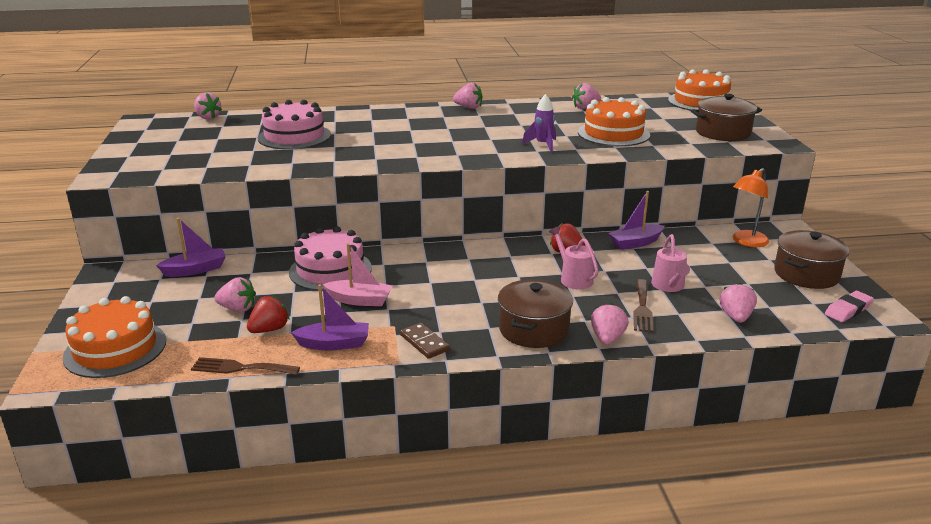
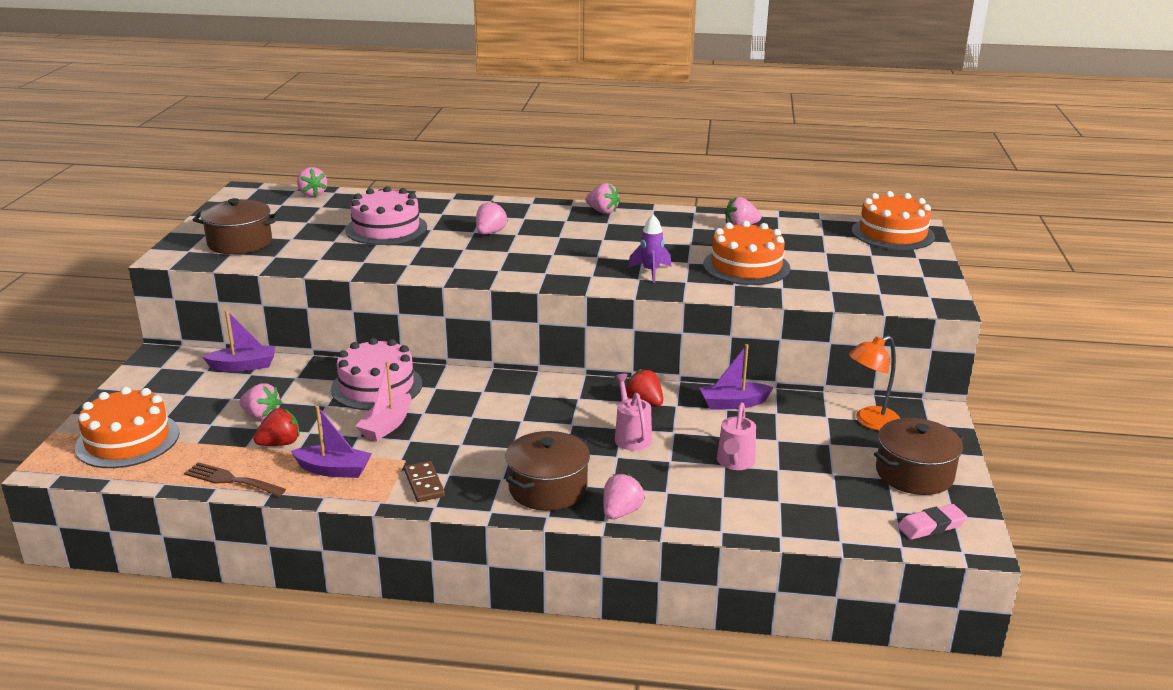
camera: 15 degrees right, 0 degrees up
(360, 300) = (387, 426): pink boat -> pink boat turned 90 degrees clockwise
(642, 308) = (685, 484): brown fork -> none
(723, 133) = (883, 281): brown pot -> brown pot (240, 243)
(735, 317) = (787, 512): pink strawberry -> pink strawberry (490, 233)

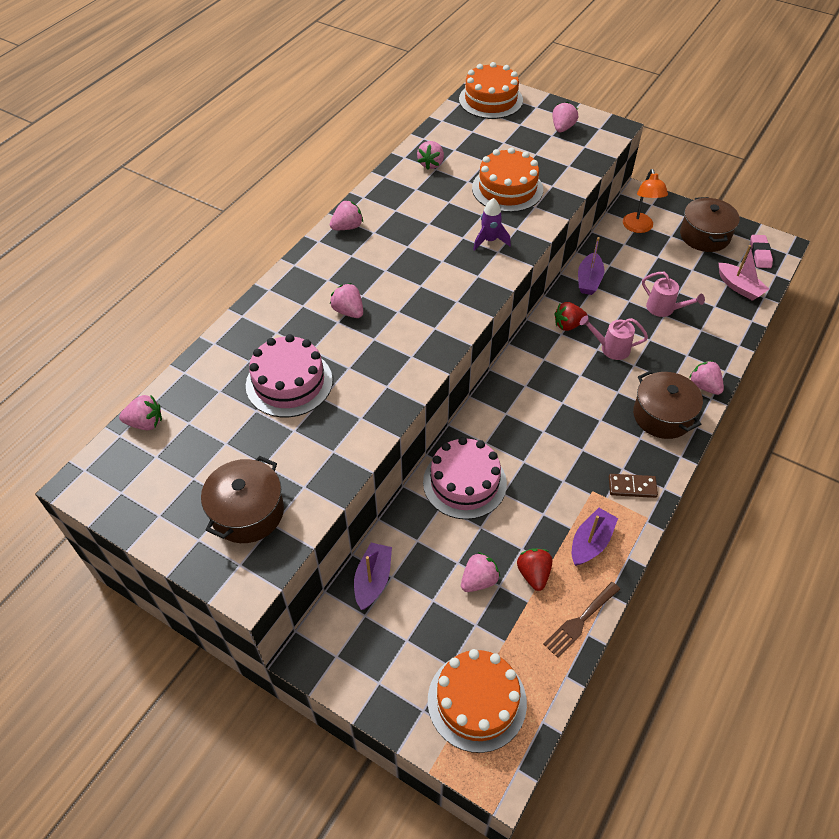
camera: 65 degrees left, 25 degrees up
(387, 426) = (535, 491): pink boat -> pink boat (739, 287)
(897, 276) = (562, 128): none -> pink strawberry

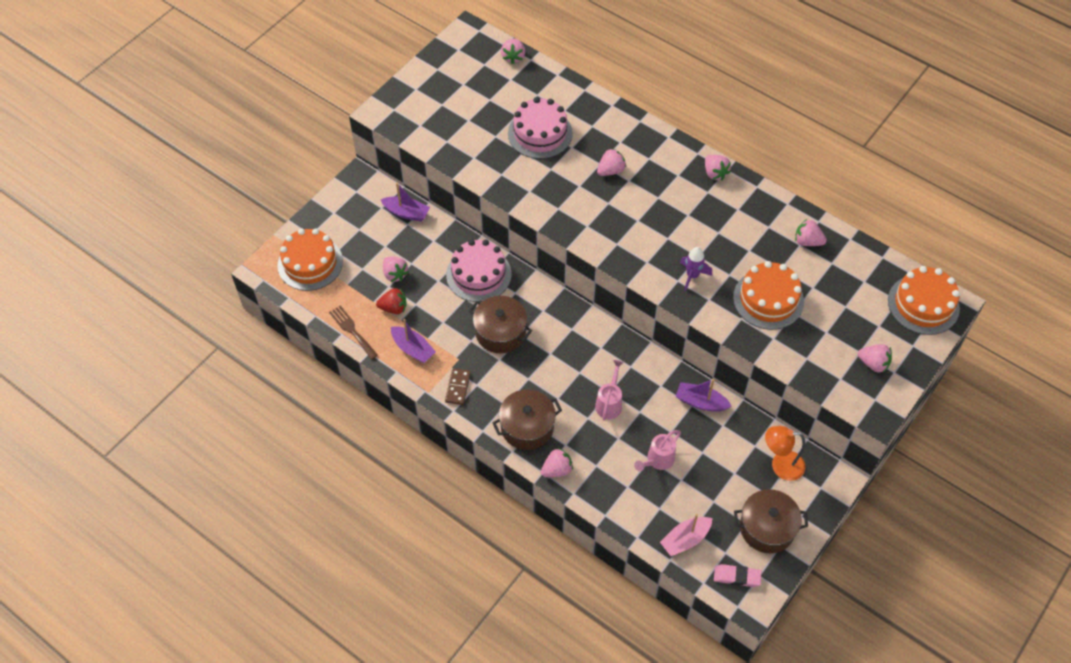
camera: 95 degrees right, 5 degrees up
(247, 512) = (431, 112): brown pot -> brown pot (500, 332)
(568, 325) = (641, 373): red strawberry -> none

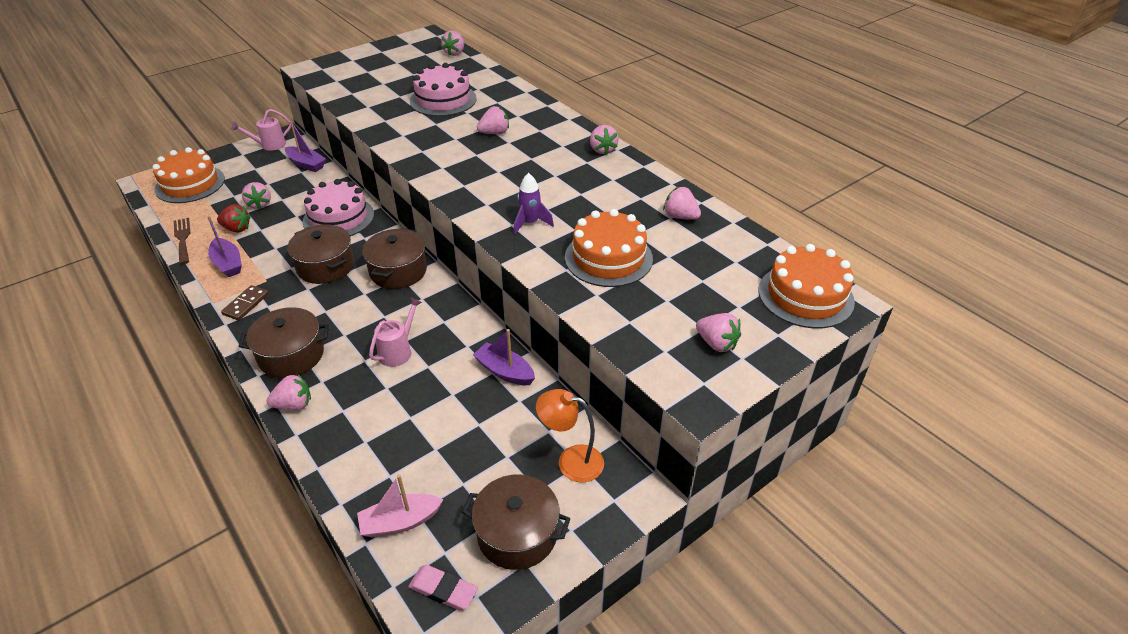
camera: 15 degrees right, 15 degrees down
(566, 323) = (398, 271): none -> brown pot
(657, 460) = (418, 421): pink watering can -> pink watering can (269, 145)

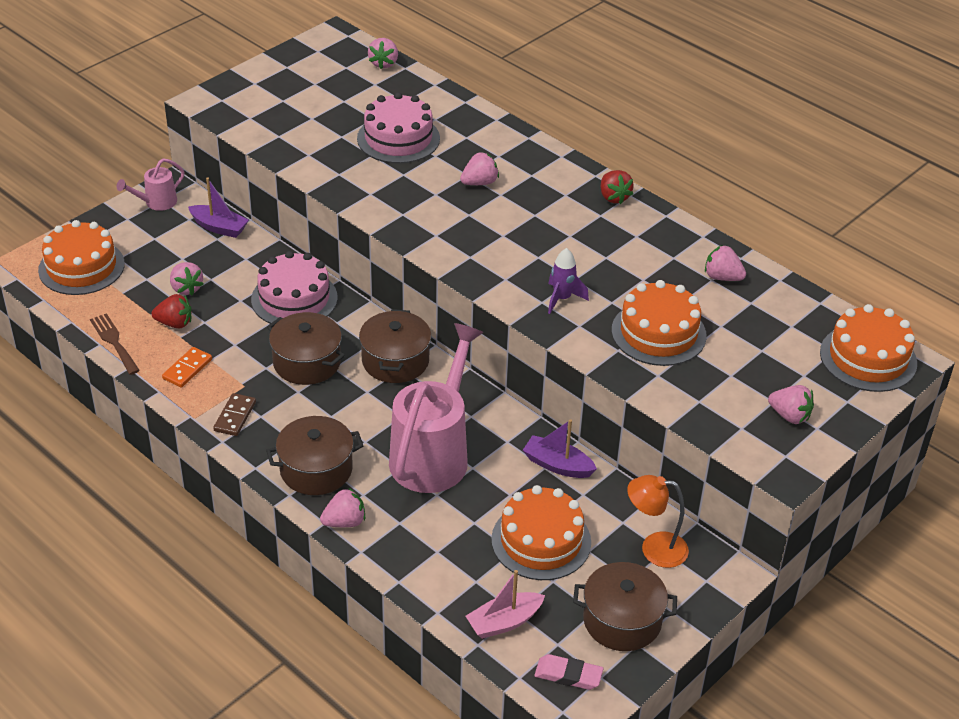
camera: 10 degrees left, 0 degrees up
(228, 264) = (187, 369): purple boat -> orange domino
(398, 350) = (433, 453): pink watering can -> pink watering can, size x2.15
(465, 441) = (541, 541): none -> orange cake
(602, 150) = (613, 197): pink strawberry -> red strawberry

